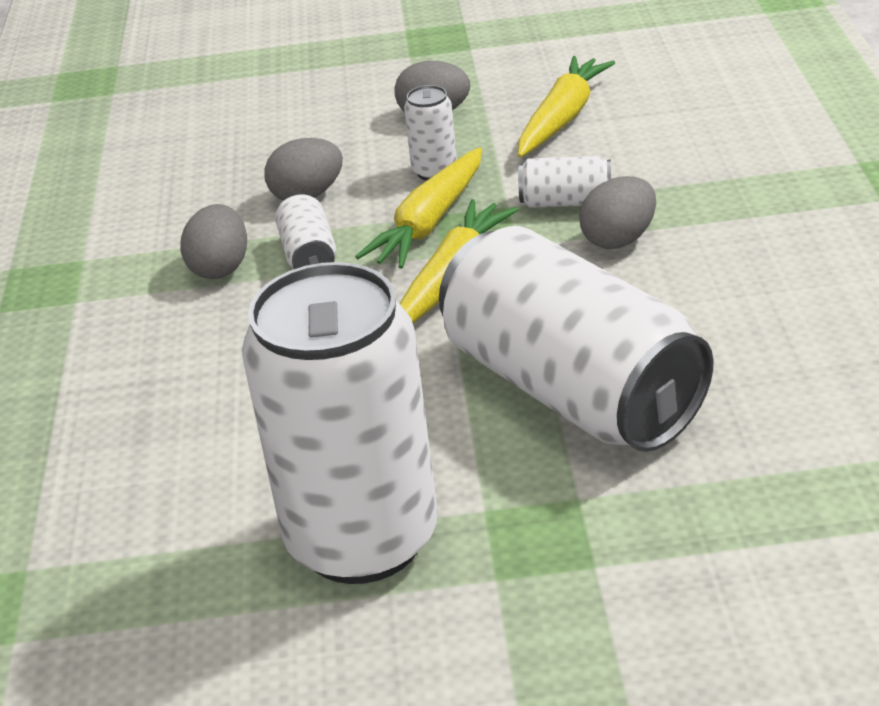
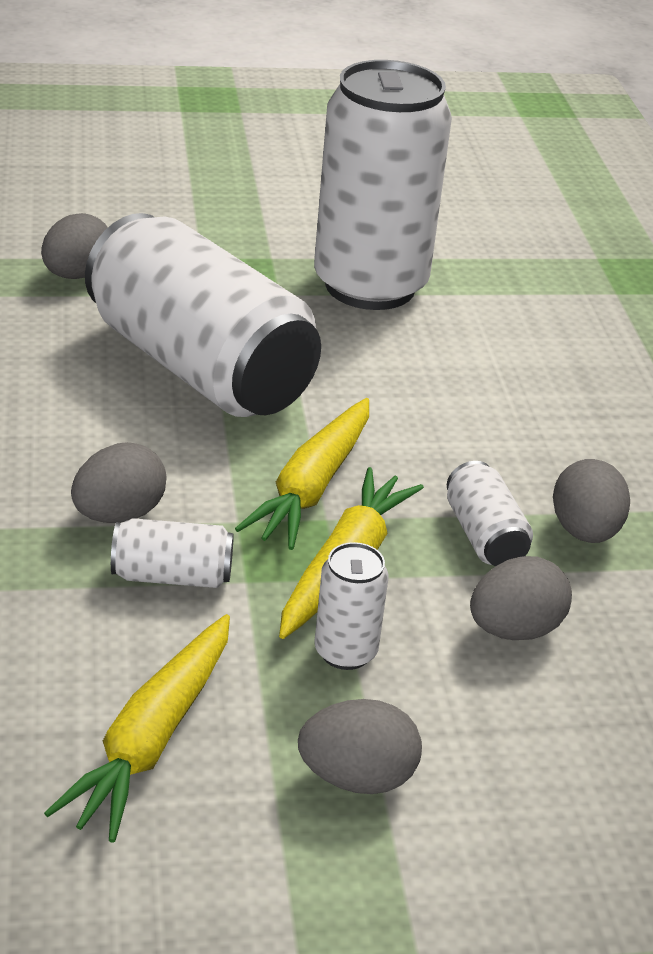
camera: 170 degrees right, 0 degrees up
(754, 509) = (77, 275): none -> grey egg

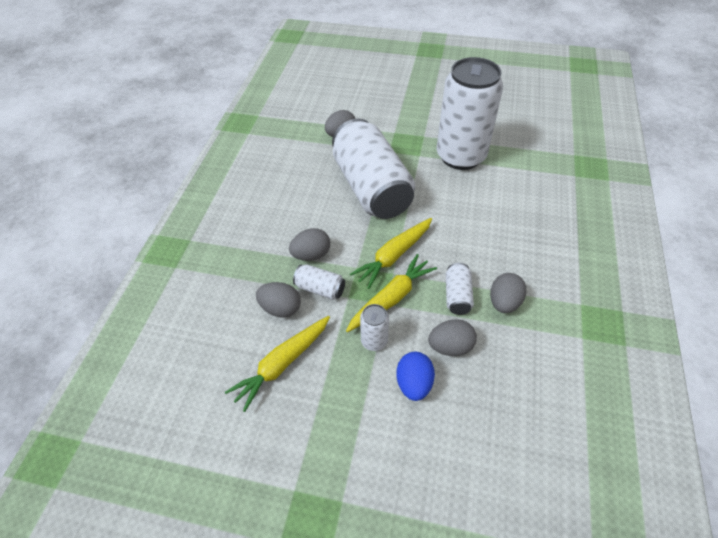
camera: 25 degrees right, 15 degrees up
(357, 777) = (353, 403): grey egg -> grey egg (281, 308)
(470, 712) = (414, 384): none -> blue egg

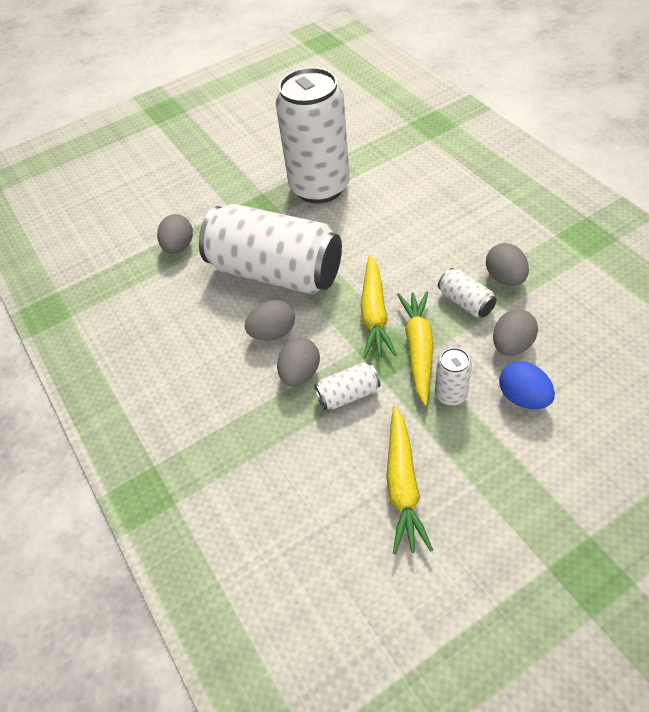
camera: 40 degrees left, 0 degrees up
(281, 308) = (336, 442): grey egg -> grey egg (273, 333)

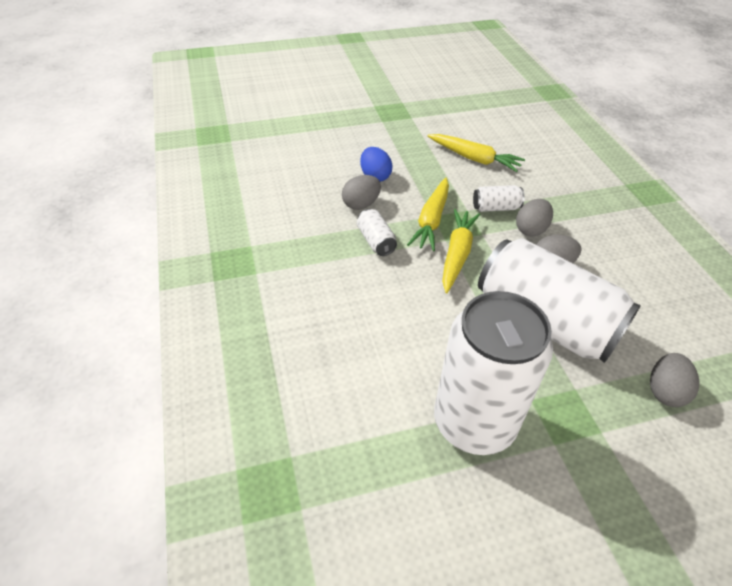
camera: 170 degrees left, 5 degrees down
(402, 485) = (474, 158): yellow carrot -> yellow carrot turned 105 degrees clockwise
(451, 395) = (422, 189): white can -> none
(505, 278) = (330, 250): grey egg -> none

